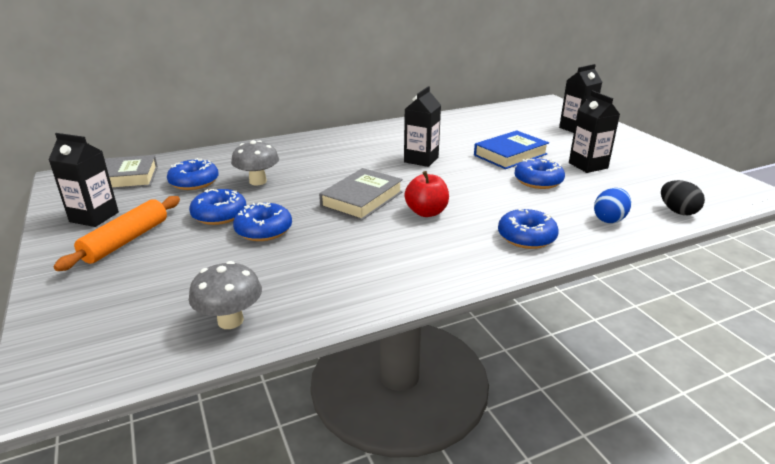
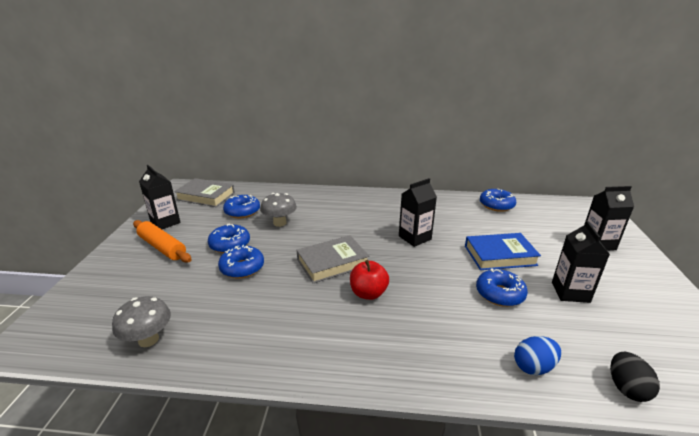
camera: 30 degrees right, 0 degrees up
(126, 241) = (162, 247): orange rolling pin -> orange rolling pin turned 75 degrees clockwise
(526, 237) = (428, 354): blue donut -> blue donut (496, 205)

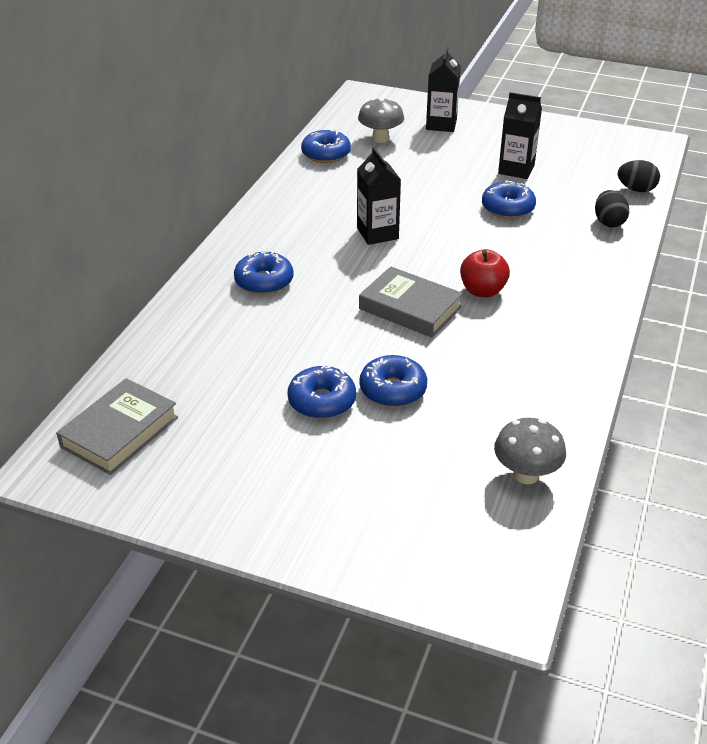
camera: 75 degrees left, 10 degrees up
(162, 247) = (297, 481): orange rolling pin -> none
(165, 222) = (204, 484): black carton -> none
(242, 211) = (215, 385): blue donut -> blue donut (264, 281)
(280, 223) = (278, 345): grey mushroom -> grey mushroom (380, 138)
(332, 263) = (410, 308): grey book -> grey book turned 45 degrees counterclockwise
(500, 255) = (440, 187): blue book -> none
(533, 367) = (608, 222): blue egg -> black egg

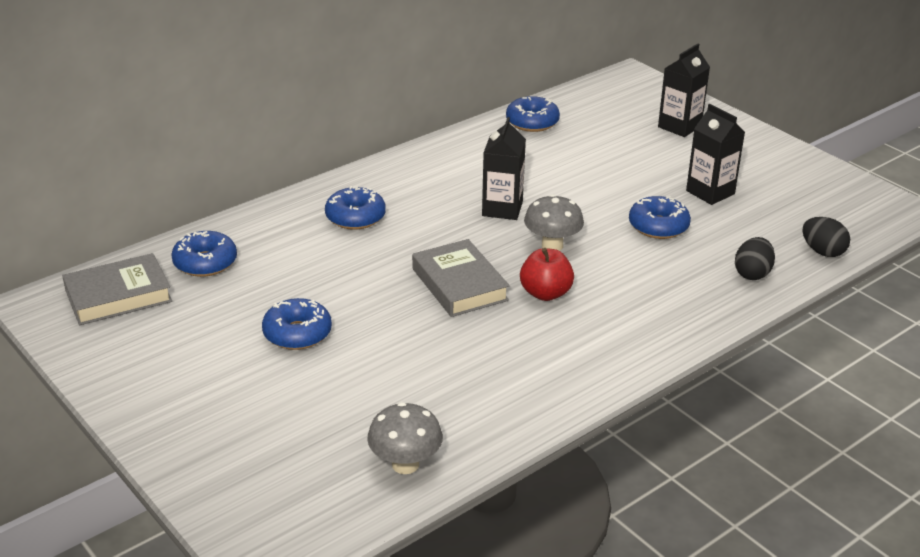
camera: 30 degrees right, 5 degrees down
(380, 138) = (601, 123): grey mushroom -> grey mushroom (552, 245)
(393, 390) = (367, 347): blue donut -> blue donut (205, 263)

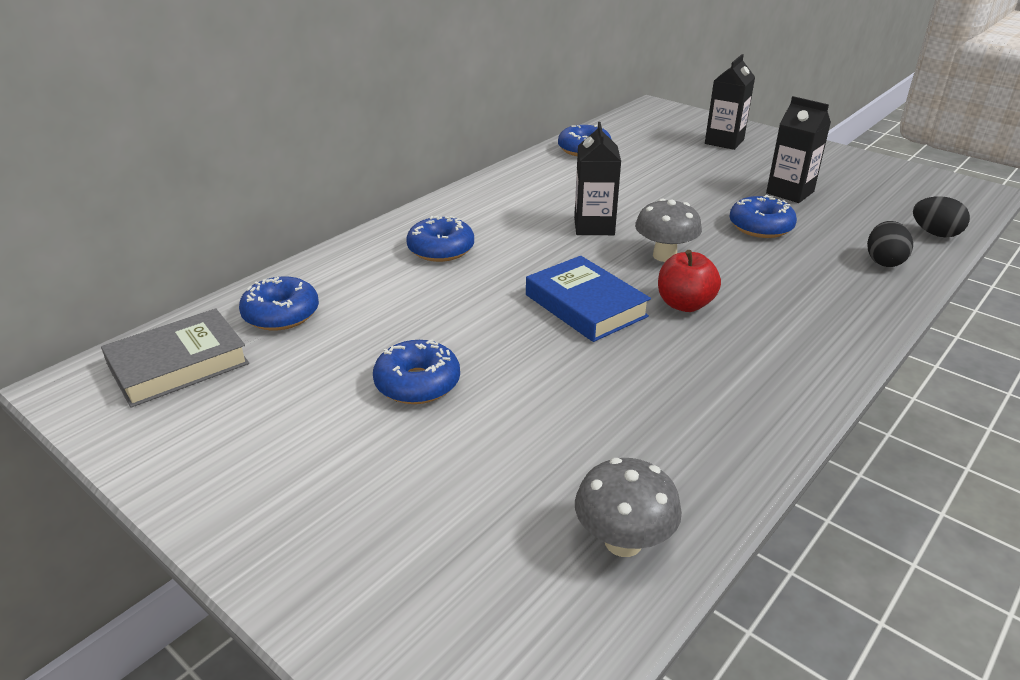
camera: 10 degrees left, 0 degrees up
(459, 284) = (585, 305): grey book -> blue book

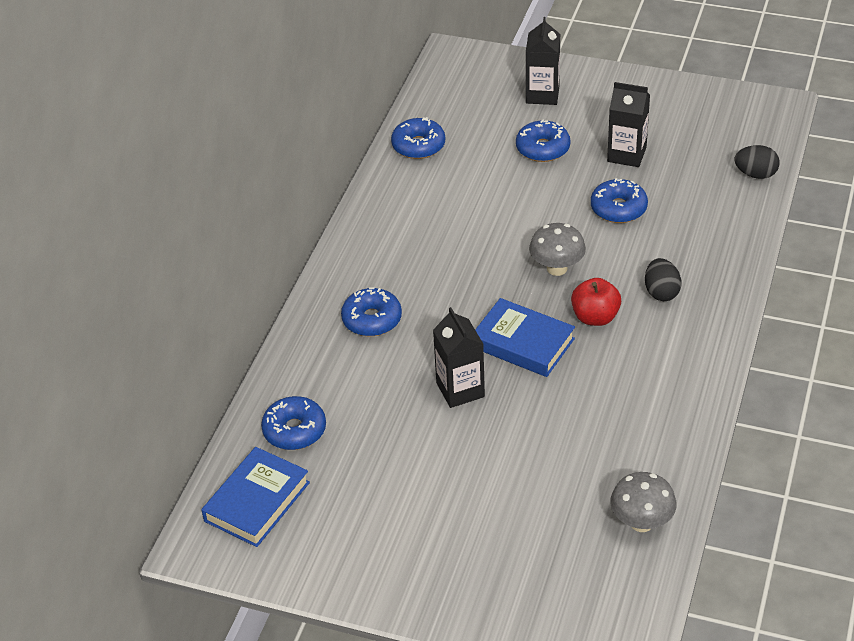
camera: 20 degrees left, 10 degrees up
(178, 364) = (257, 501): grey book -> blue book
(417, 383) = (445, 456): blue donut -> blue donut (542, 148)
(594, 226) = (483, 251): black carton -> black carton (460, 390)
(884, 261) = (725, 221): black egg -> black egg (661, 292)

